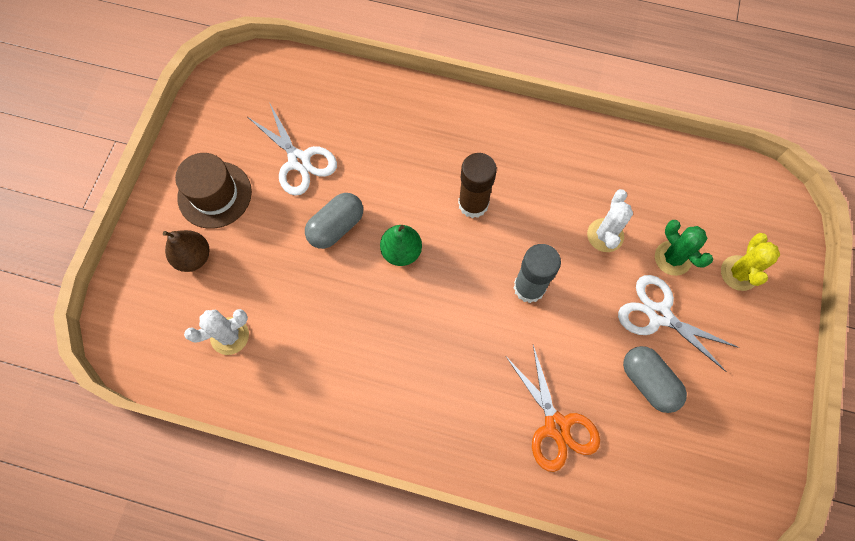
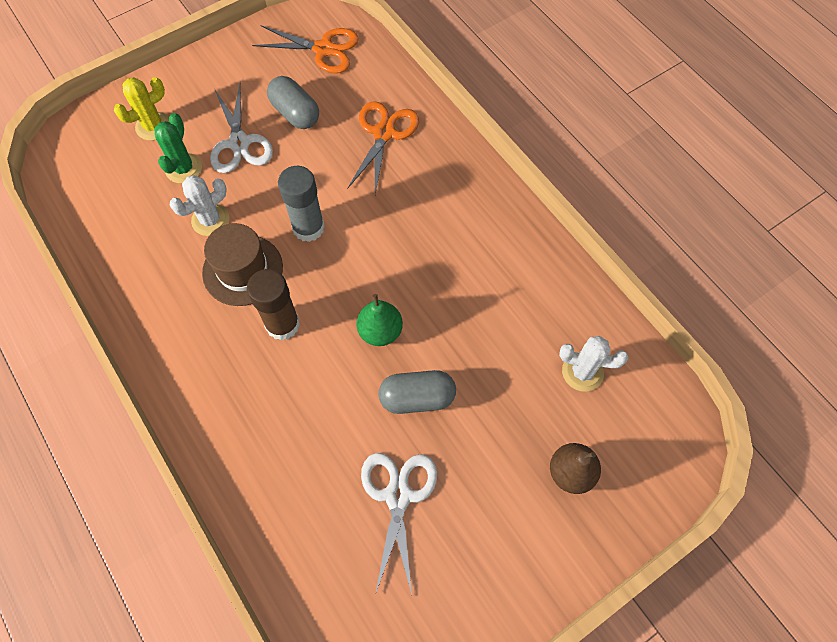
camera: 140 degrees left, 5 degrees down
(214, 194) = (508, 526): brown hat -> brown hat (243, 270)
(648, 382) = (295, 113): grey capsule -> grey capsule turned 45 degrees counterclockwise
(700, 475) = (323, 49): none -> orange scissors

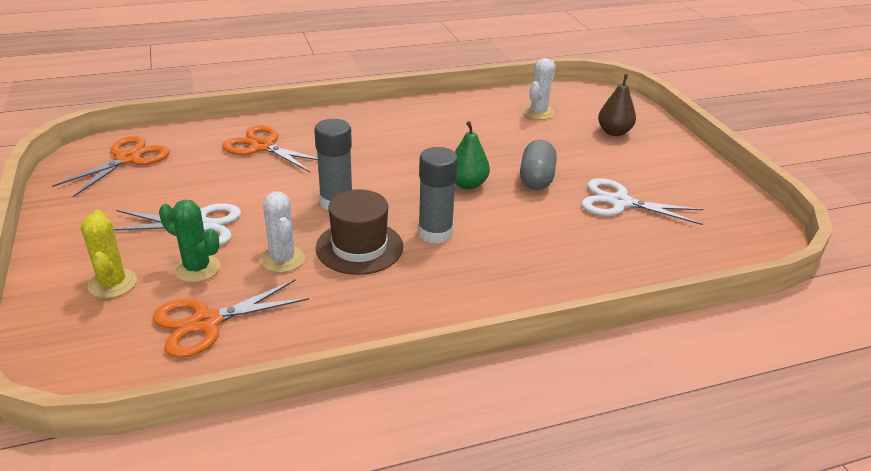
camera: 75 degrees left, 30 degrees down
(123, 202) = (206, 322): none -> orange scissors
(282, 324) = (435, 233): brown glue stick -> grey glue stick
(295, 113) = (192, 187): grey capsule -> none

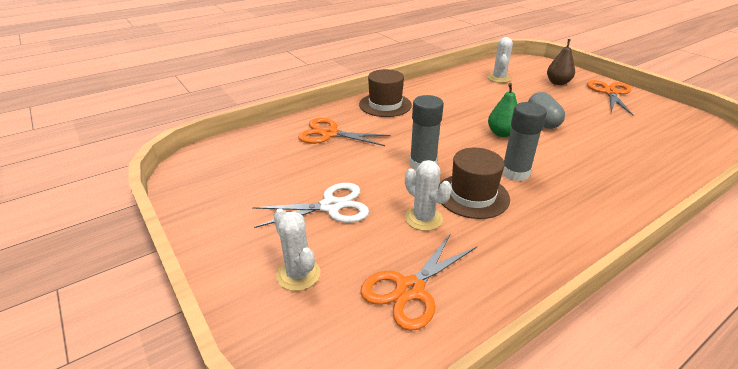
camera: 15 degrees left, 0 degrees up
(112, 283) = (298, 274): yellow cactus -> white cactus
(128, 159) = (227, 163): orange scissors -> orange scissors (610, 92)
(197, 268) = (361, 243): green cactus -> none
(358, 123) = (385, 105): none -> brown hat
(619, 202) = (610, 126): white scissors -> none

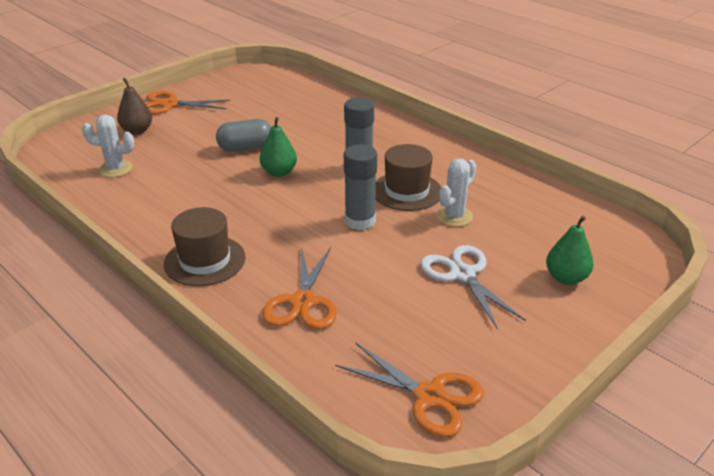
camera: 100 degrees left, 0 degrees up
(298, 274) = (566, 278): white cactus -> green pear
(409, 289) = (544, 219): orange scissors -> orange scissors (429, 397)

